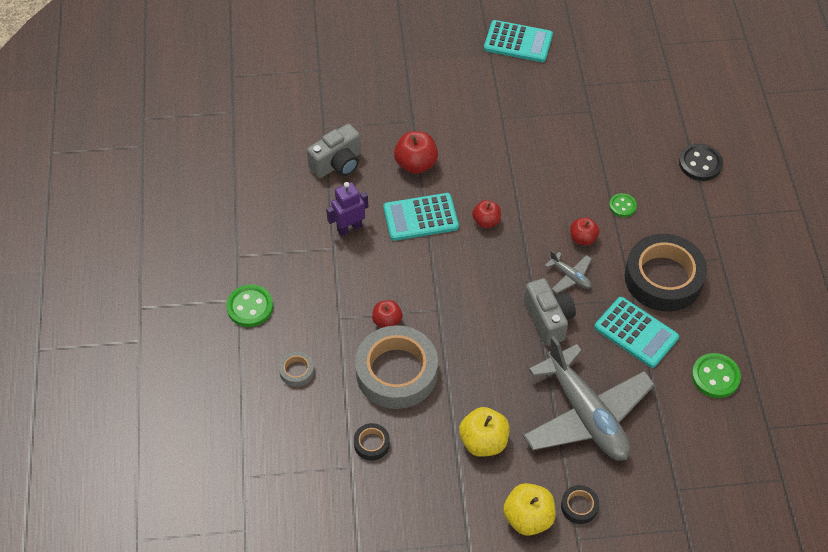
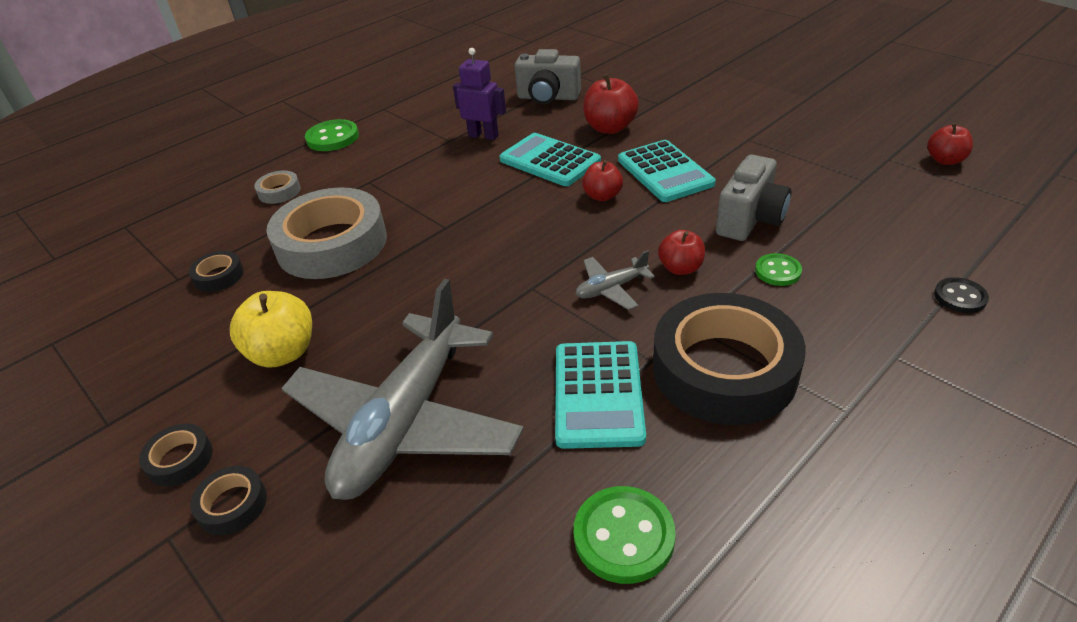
camera: 55 degrees right, 15 degrees down
(387, 321) = (394, 207): red apple -> red apple (945, 160)
(518, 42) = (855, 100): turquoise calculator -> turquoise calculator (665, 172)
(528, 518) = (180, 459): yellow apple -> black tape
(548, 319) = (524, 306): grey camera -> grey camera (750, 219)
(570, 276) = (611, 289): grey plane -> grey plane turned 60 degrees clockwise
(700, 163) = (960, 297): black button -> black button, size x0.61

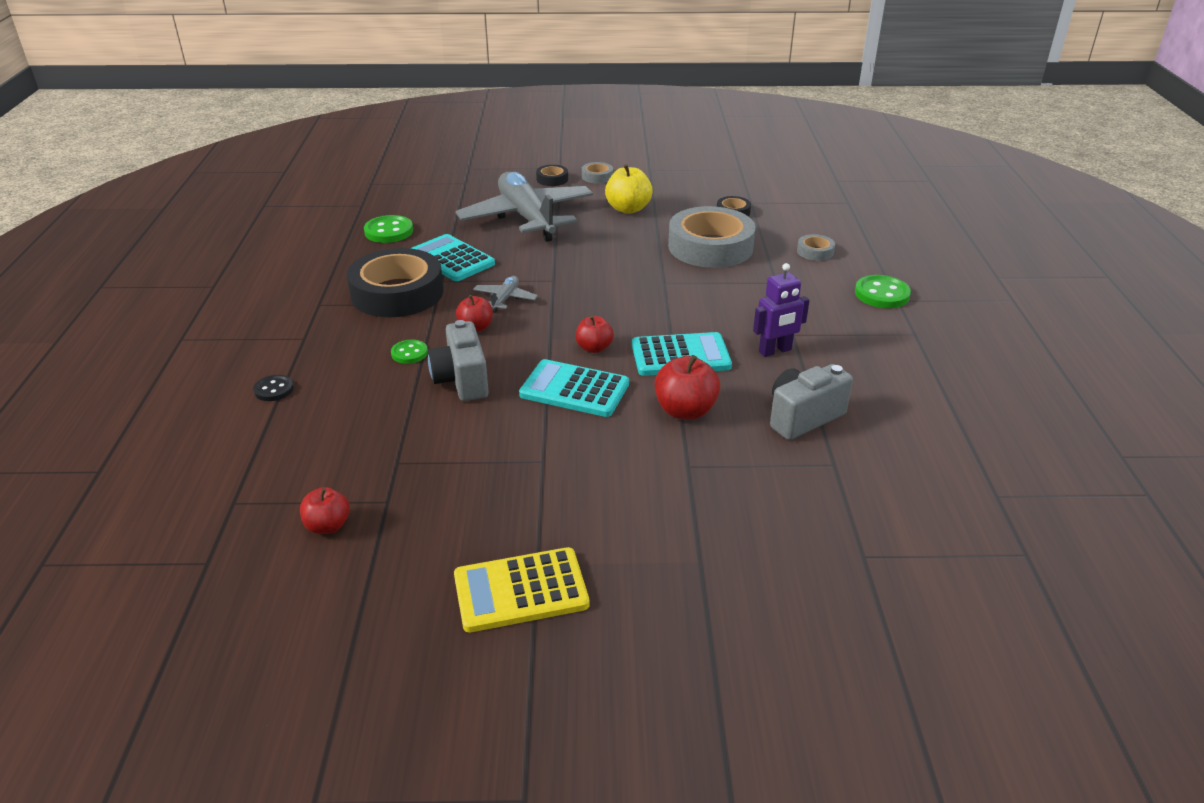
camera: 130 degrees right, 5 degrees down
(180, 459) = (597, 176): black tape -> grey tape
(830, 90) = (521, 590): none -> yellow calculator

